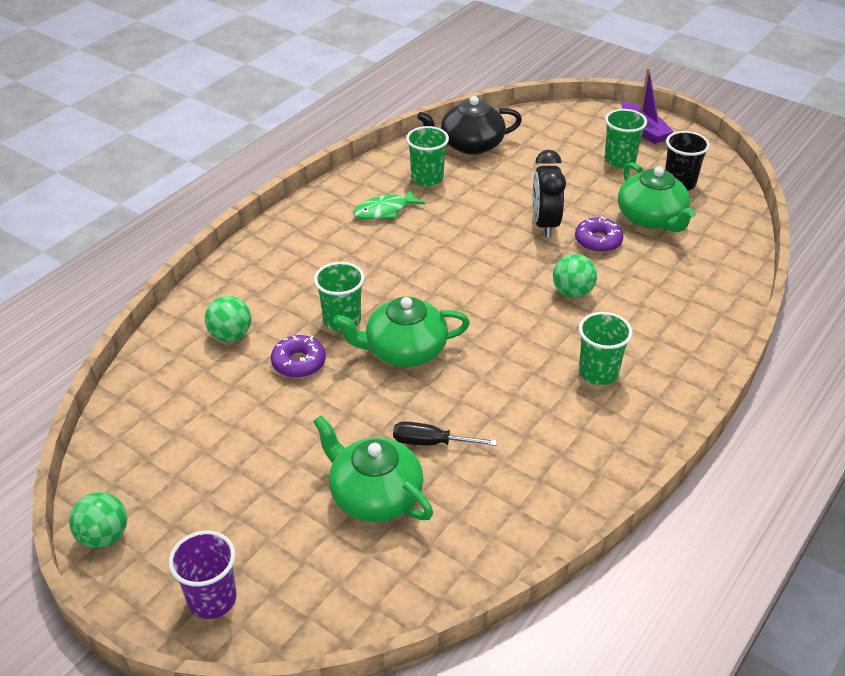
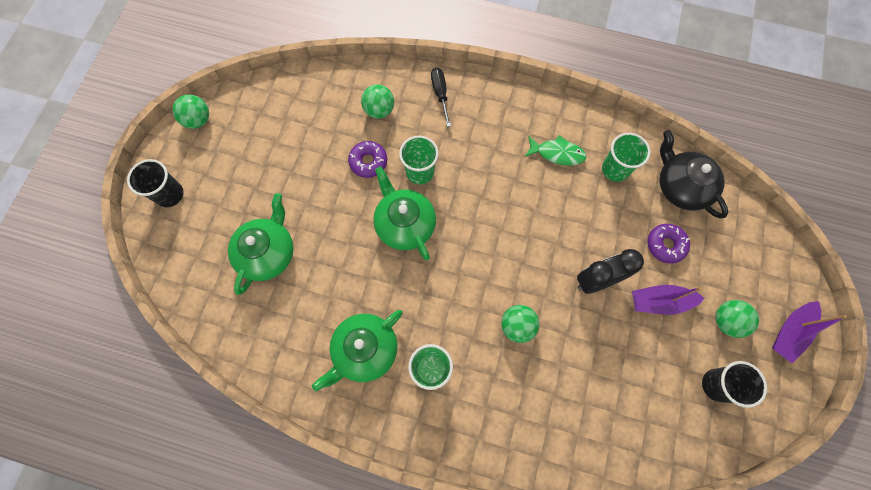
camera: 70 degrees right, 30 degrees up
(212, 599) = (170, 194): purple cup -> black cup
(385, 211) = (557, 153): green fish -> green fish turned 150 degrees clockwise
(430, 442) = (322, 271): black screwdriver -> black screwdriver (440, 94)
(585, 192) = (660, 302): none -> purple boat
(598, 241) = (593, 330): purple donut -> purple donut (665, 245)
(620, 160) = (726, 321): green cup -> green ball
(651, 218) = (648, 370): green teapot -> green teapot (364, 350)

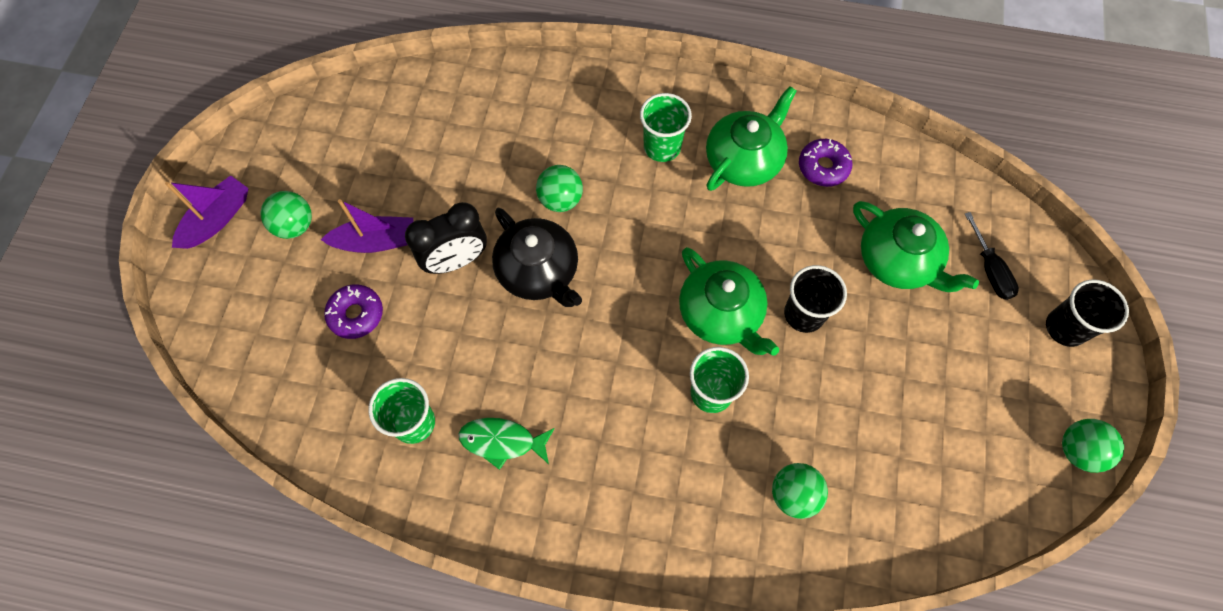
camera: 175 degrees right, 5 degrees down
(268, 252) = (898, 261): green teapot -> green teapot turned 60 degrees counterclockwise
(368, 162) = (792, 402): purple donut -> purple donut (823, 167)
(440, 94) = (697, 536): black screwdriver -> black screwdriver (990, 270)
(681, 186) = (317, 403): black teapot -> black teapot (539, 271)
(716, 385) = (323, 156): black cup -> black cup (804, 314)

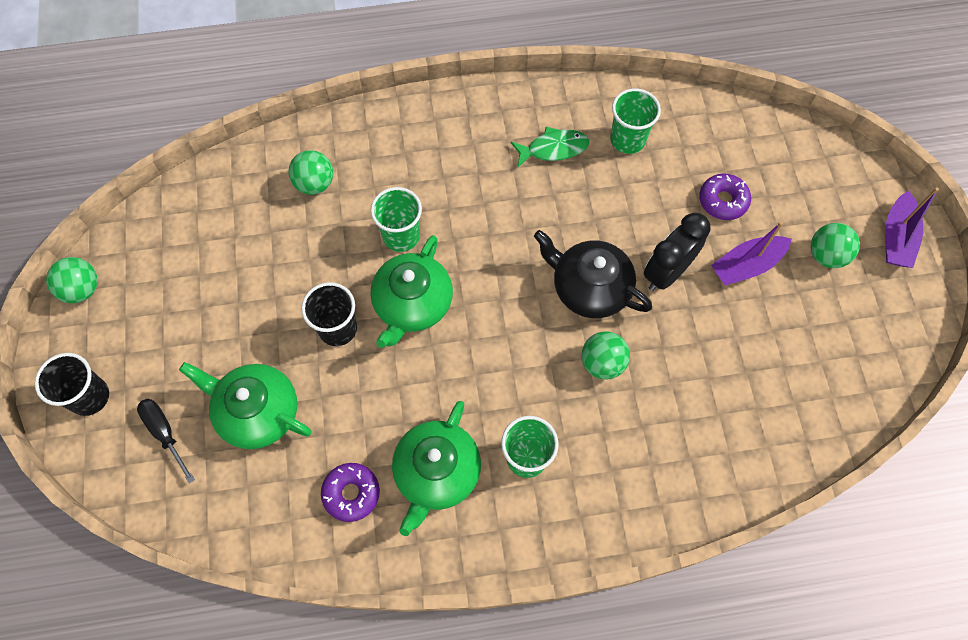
camera: 160 degrees right, 0 degrees up
(721, 314) = (412, 304): green teapot -> green teapot turned 105 degrees counterclockwise

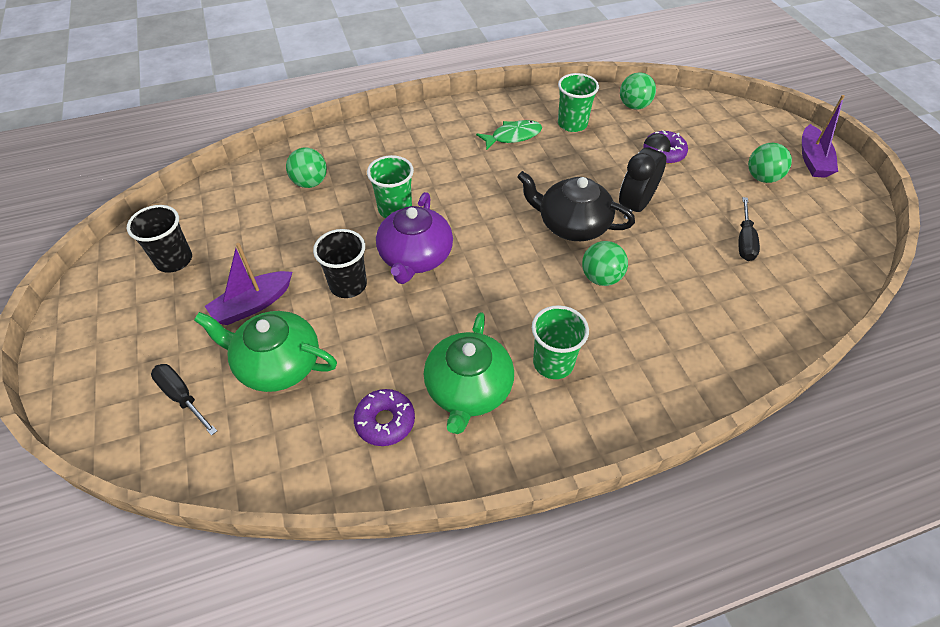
camera: 10 degrees left, 15 degrees down
(82, 289) = (91, 287): green ball -> green ball (634, 106)
(90, 397) = (100, 376): black cup -> black cup (174, 260)
(412, 304) = (415, 257): green teapot -> purple teapot
(746, 265) = (700, 192): purple boat -> purple boat (253, 305)
(774, 341) = (744, 241): none -> black screwdriver

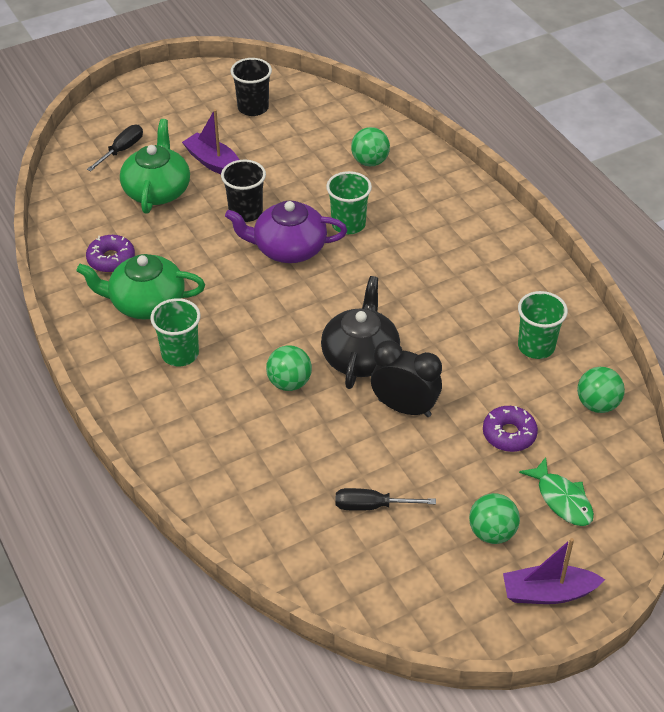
camera: 80 degrees right, 5 degrees down
(513, 136) = (493, 297): green fish -> green fish (562, 499)

